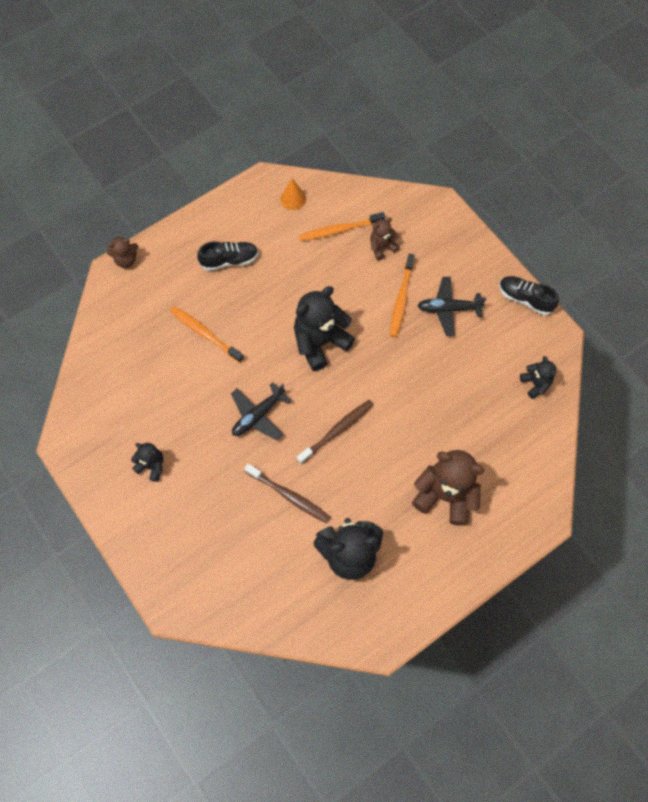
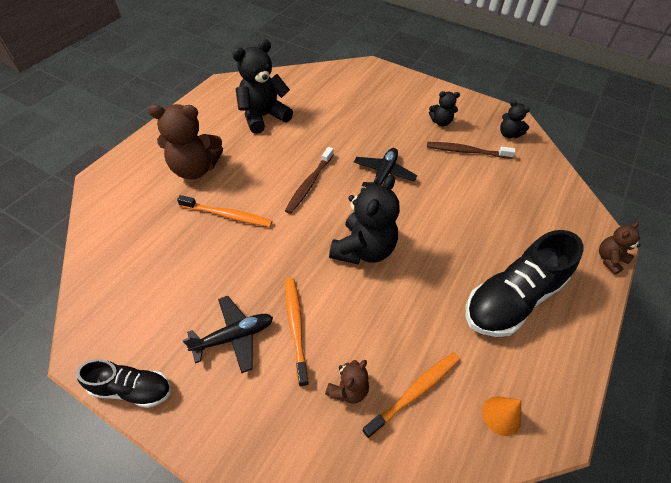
camera: 155 degrees right, 15 degrees down
(205, 334) = (477, 220): orange toothbrush -> orange toothbrush (228, 215)
(229, 260) = (512, 299): black shoe -> black shoe, size x1.78
(289, 496) = (326, 134): brown toothbrush -> brown toothbrush (466, 151)
(535, 384) = (113, 286): black teddy bear -> black teddy bear (508, 134)

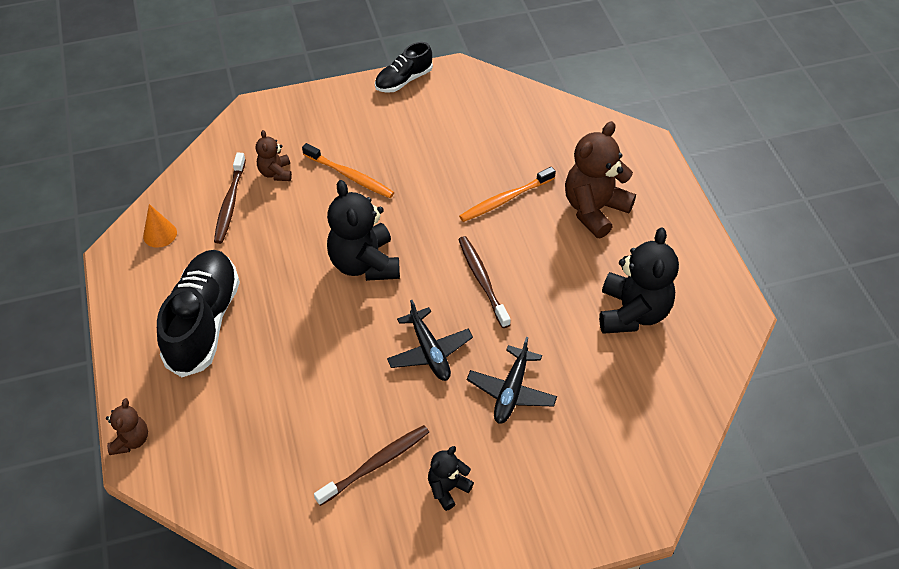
camera: 135 degrees right, 0 degrees up
(234, 336) = (383, 141): black plane -> black plane (511, 391)
(415, 392) = (230, 203): orange toothbrush -> brown toothbrush
(508, 134) = (350, 546): black teddy bear -> none

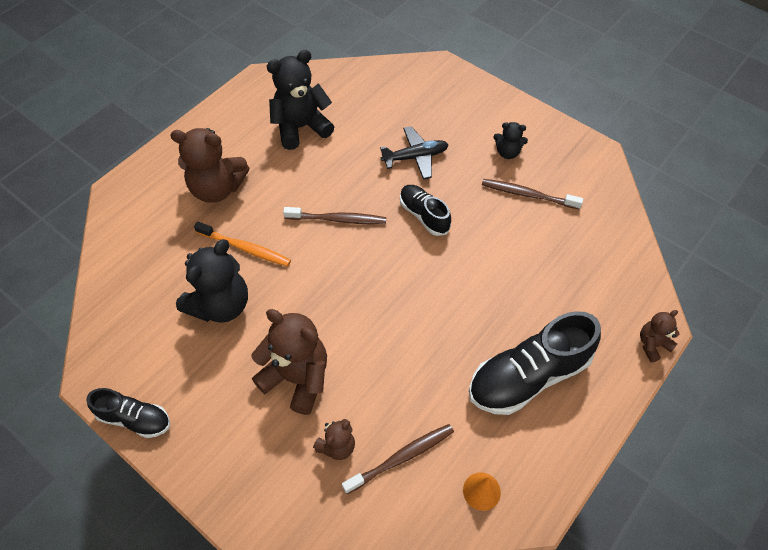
camera: 125 degrees left, 5 degrees up
(350, 176) = (297, 378): orange toothbrush -> brown teddy bear
(364, 263) = (382, 303): black teddy bear -> black teddy bear (221, 305)
(429, 351) = (424, 215): black plane -> black shoe
(482, 280) = (338, 219): brown toothbrush -> brown toothbrush turned 120 degrees counterclockwise

